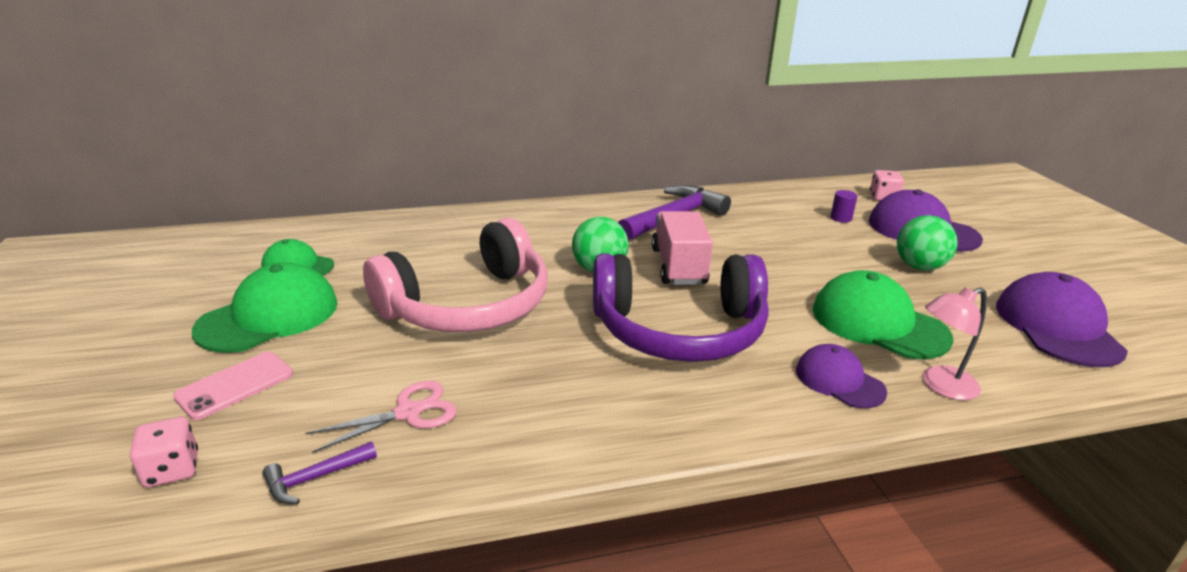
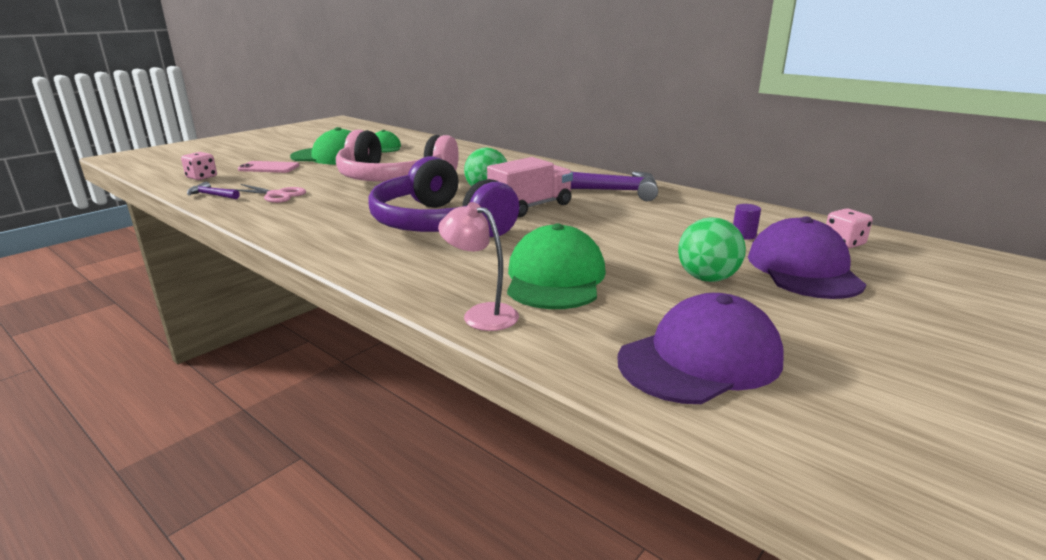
camera: 55 degrees right, 5 degrees down
(839, 381) = (437, 278): purple cap -> none

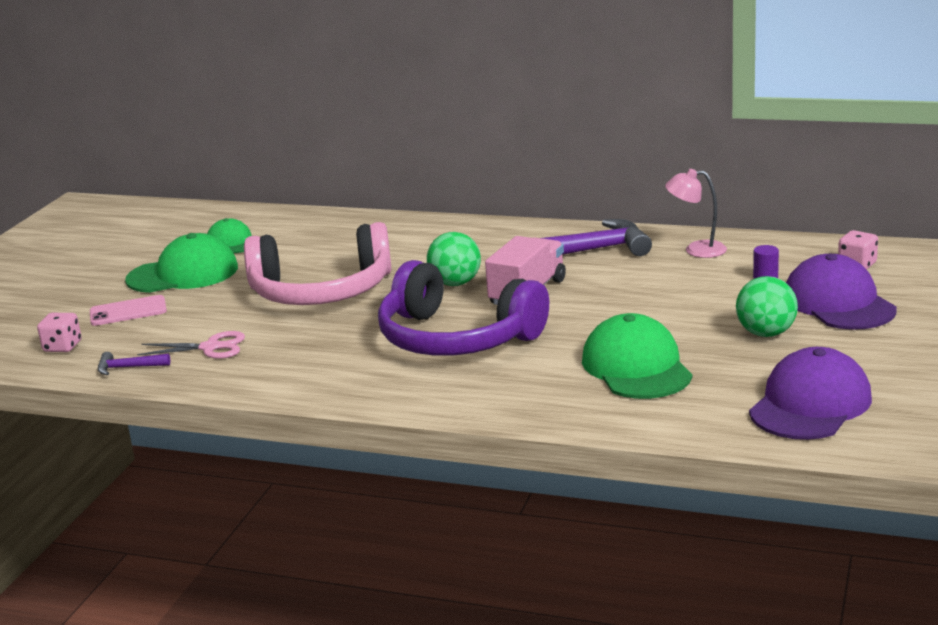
camera: 20 degrees left, 0 degrees up
(481, 314) = (609, 416): pink lamp -> pink lamp (696, 250)

